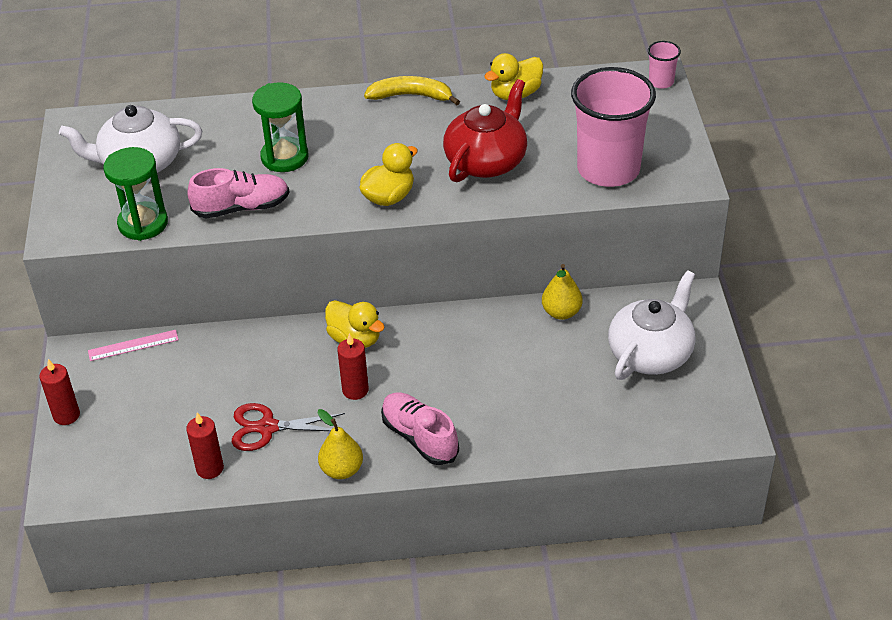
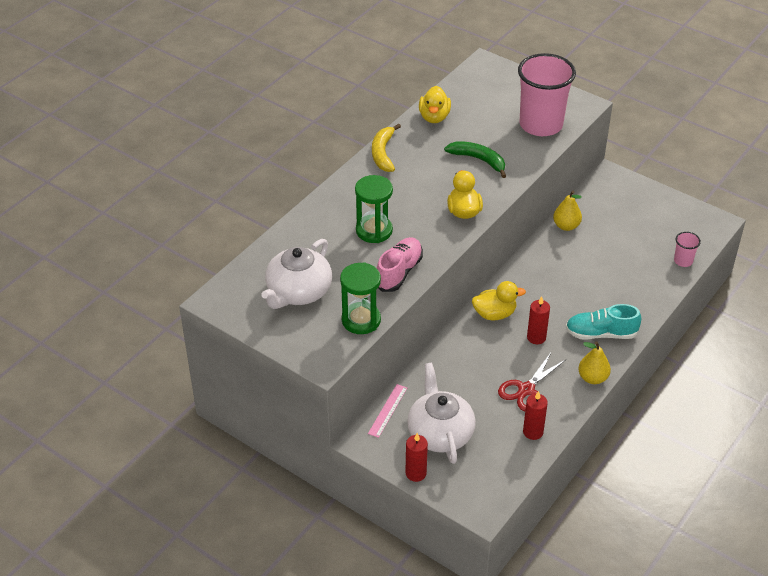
camera: 50 degrees left, 0 degrees up
(411, 96) = (383, 153): yellow banana -> yellow banana turned 45 degrees counterclockwise
(419, 437) = (601, 334): pink shoe -> turquoise shoe
(486, 161) = (479, 160): red teapot -> green banana
(651, 353) = (632, 214): white teapot -> white teapot (440, 433)
(661, 82) = (492, 65): pink cup -> pink cup (683, 261)

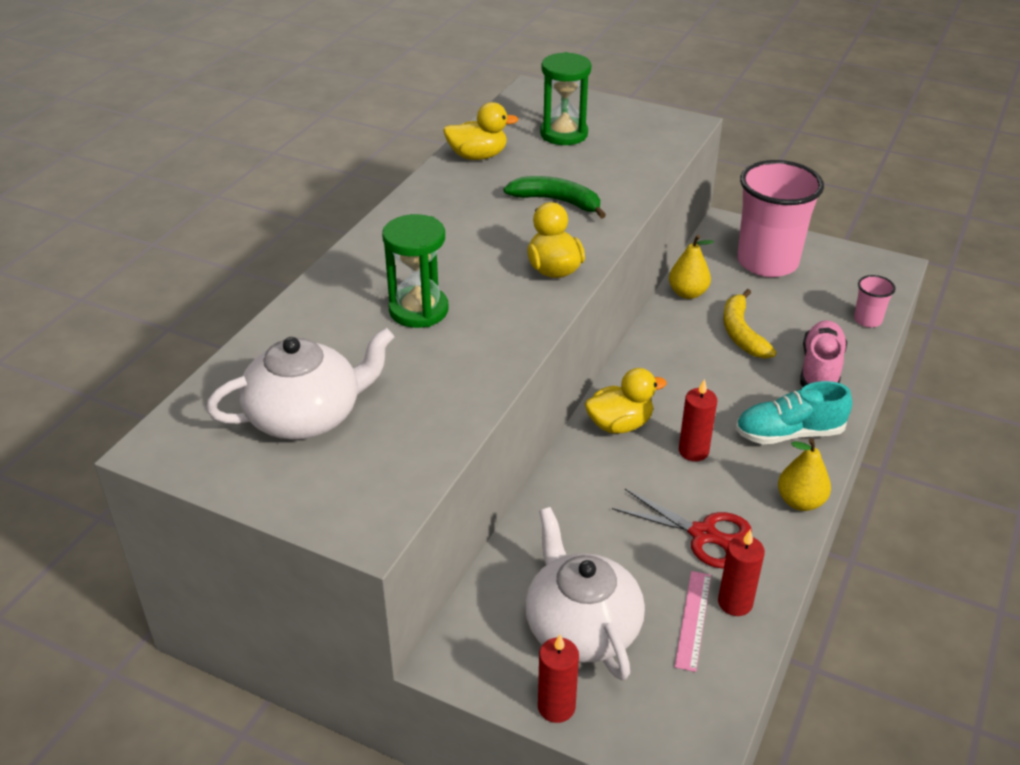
camera: 10 degrees left, 5 degrees down
(298, 292) = (306, 415): white teapot -> white teapot turned 135 degrees counterclockwise
(361, 320) = (423, 448): green hourglass -> green hourglass (564, 134)
(383, 153) = (412, 206): yellow banana -> yellow banana (741, 333)
(387, 410) = (484, 600): pink ruler -> pink ruler (693, 619)
(399, 272) = (472, 366): pink shoe -> pink shoe (820, 369)
(434, 117) = (478, 156): yellow duck -> yellow duck turned 90 degrees counterclockwise
(526, 390) = (703, 534): red scissors -> red scissors turned 90 degrees counterclockwise
(541, 125) = (633, 151): pink cup -> pink cup (767, 262)

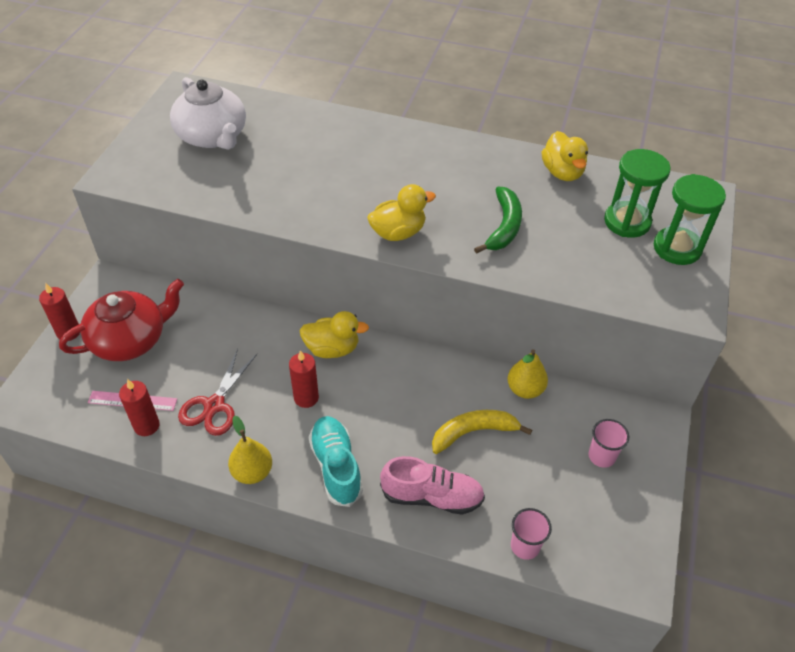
camera: 80 degrees right, 10 degrees up
(418, 310) = (330, 168): green hourglass -> green hourglass (677, 248)
(581, 626) = (130, 340): white teapot -> red teapot
(619, 424) = (332, 349): yellow duck -> yellow duck turned 60 degrees counterclockwise
(767, 262) = (601, 456): pink cup -> pink cup, size x0.43

